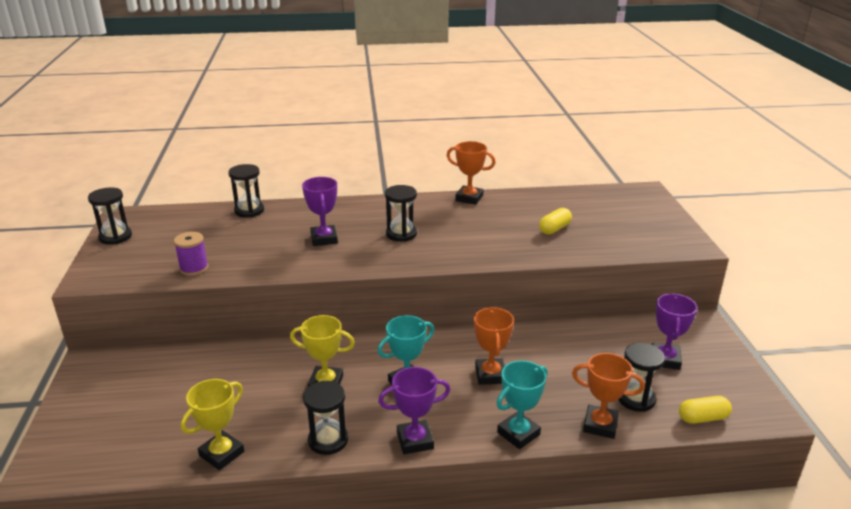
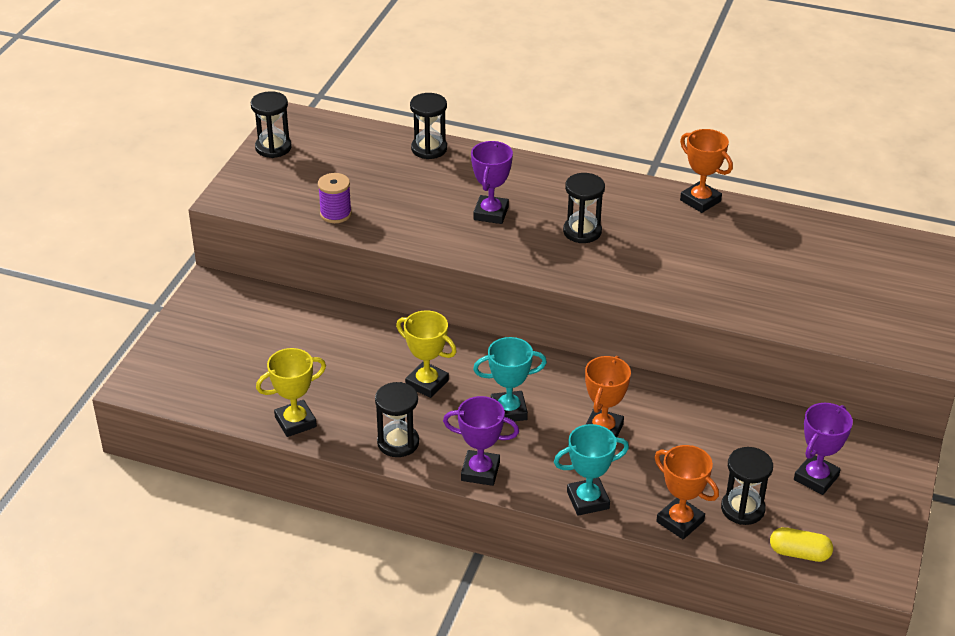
camera: 25 degrees right, 10 degrees up
(554, 229) = (772, 277): yellow capsule -> none

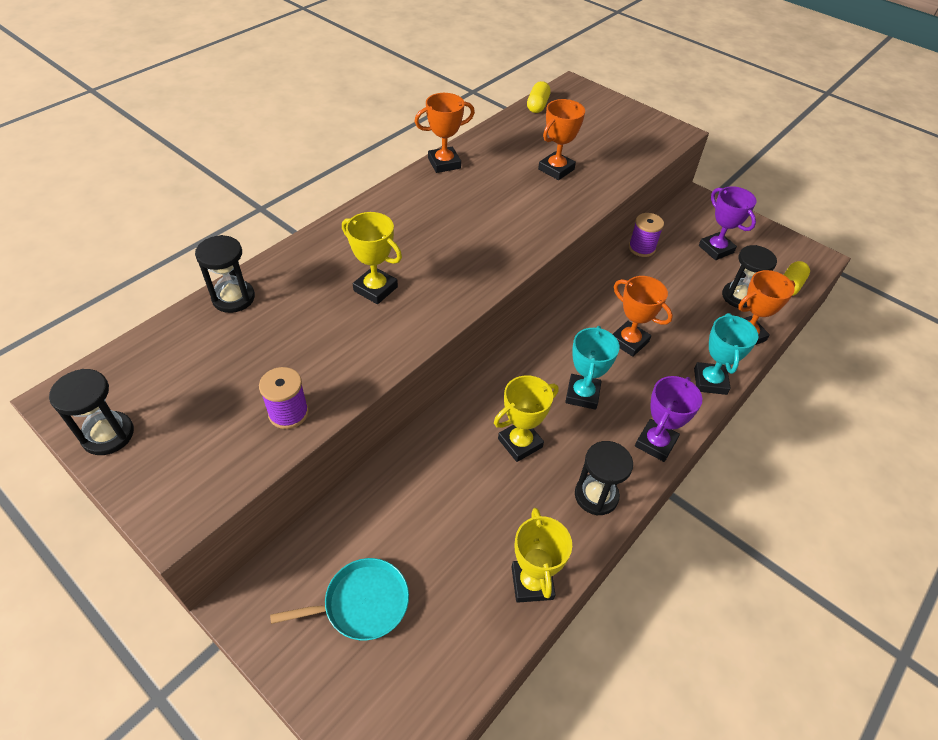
camera: 70 degrees left, 10 degrees up
(237, 339) = (362, 603): none -> turquoise pan
(491, 213) = (375, 289): purple trophy -> yellow trophy
(582, 231) = (442, 240): black hourglass -> none
(759, 275) = (556, 169): none -> orange trophy
(763, 414) = (641, 248): none -> purple spool
(873, 235) = (537, 105): none -> yellow capsule

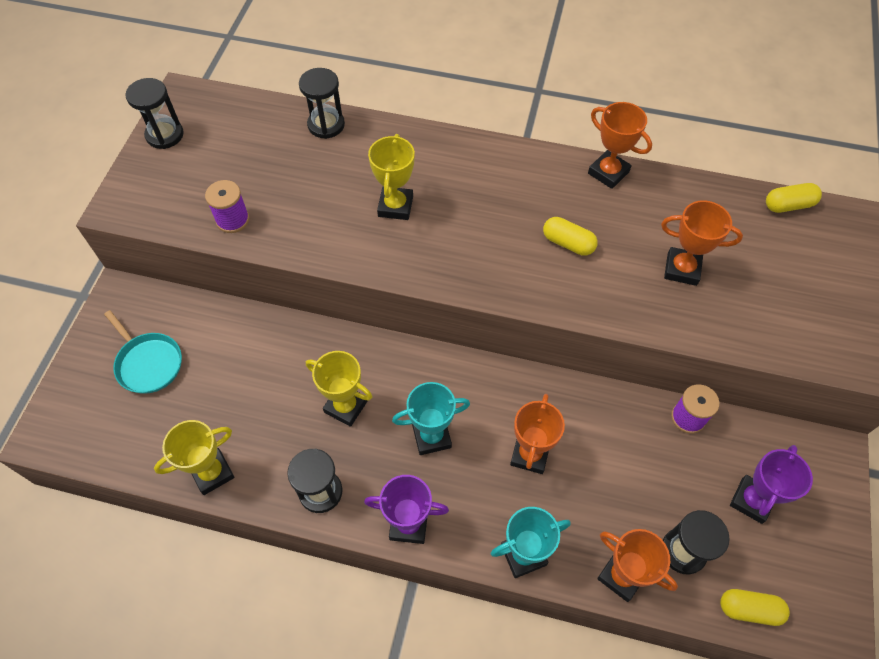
camera: 65 degrees right, 10 degrees up
(493, 210) = (568, 243): none -> yellow capsule

